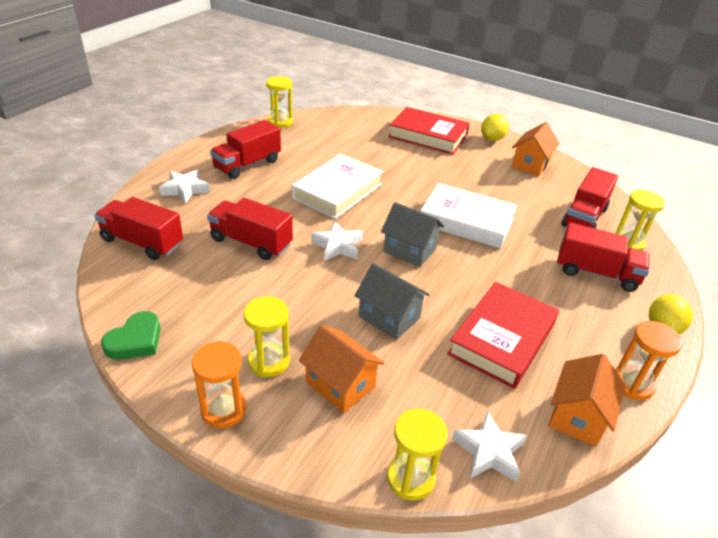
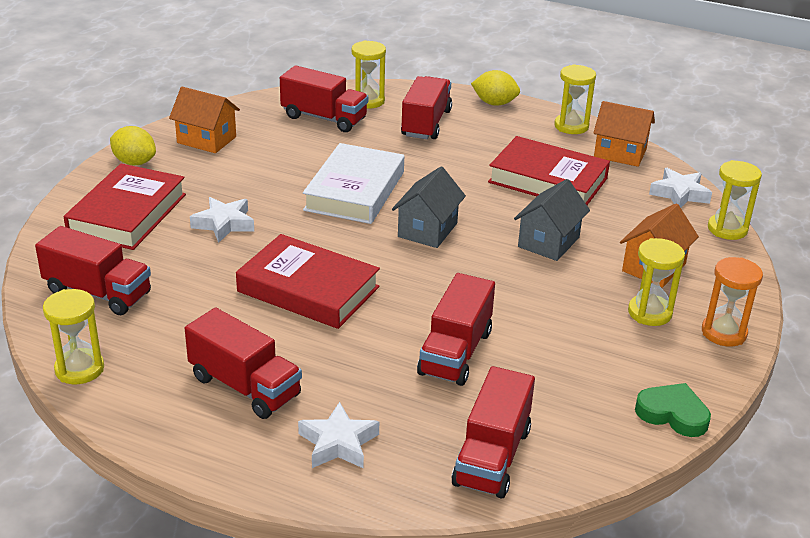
camera: 95 degrees left, 5 degrees down
(337, 191) = (308, 289): white book -> red book
(338, 246) = (438, 281): white star -> white star (224, 224)
(346, 127) = (98, 292): none -> red truck
(632, 384) = (571, 126): orange hourglass -> yellow hourglass

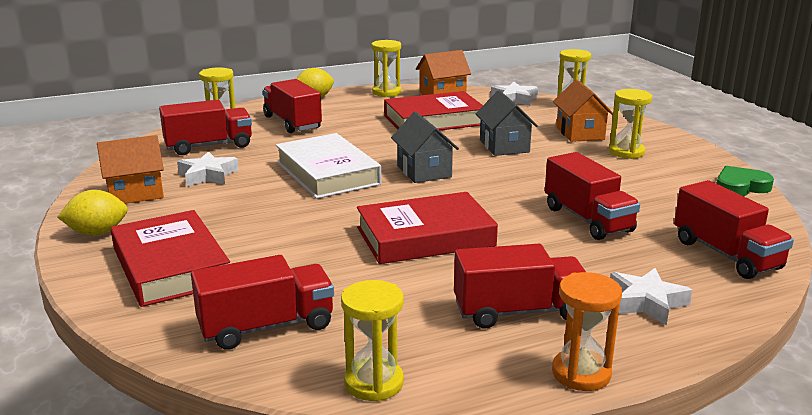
camera: 45 degrees left, 10 degrees down
(224, 224) = (273, 233): white star -> white star (208, 175)
(724, 333) = (674, 144): orange hourglass -> orange hourglass (581, 373)

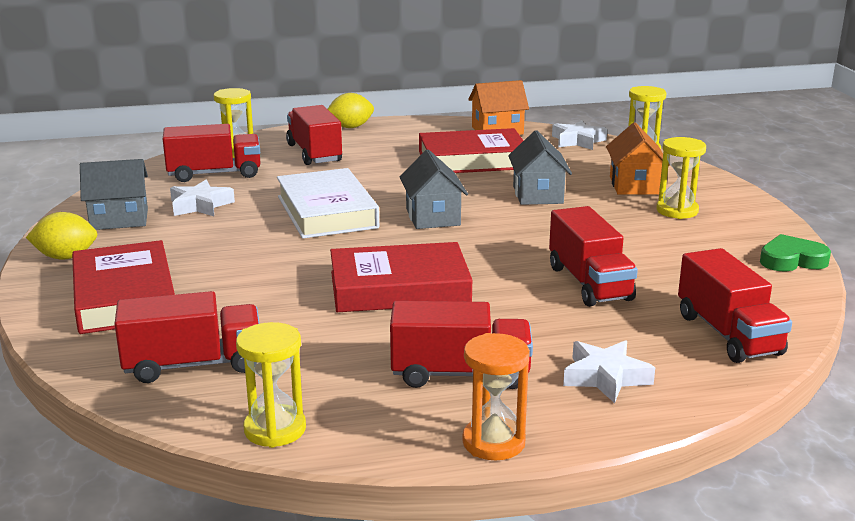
camera: 10 degrees right, 0 degrees up
(135, 193) = (119, 219): orange house -> grey house
(386, 92) = (434, 125): yellow hourglass -> none

